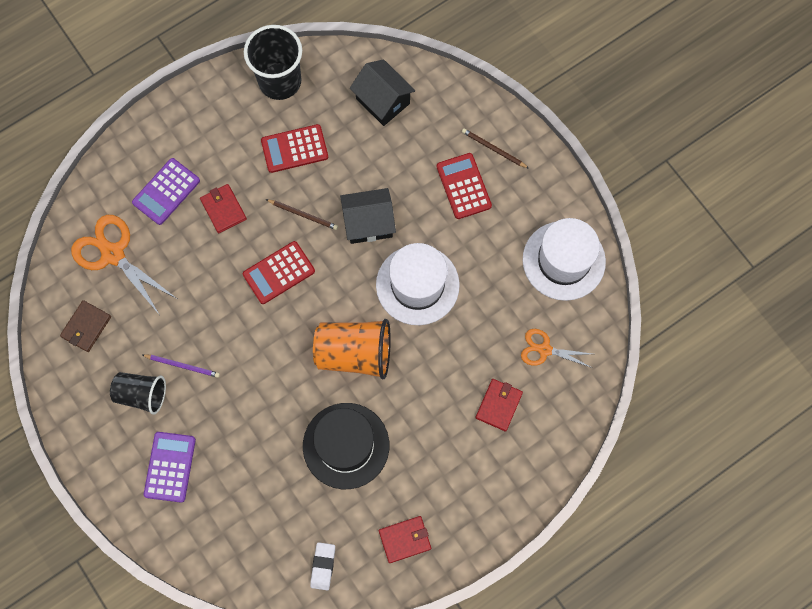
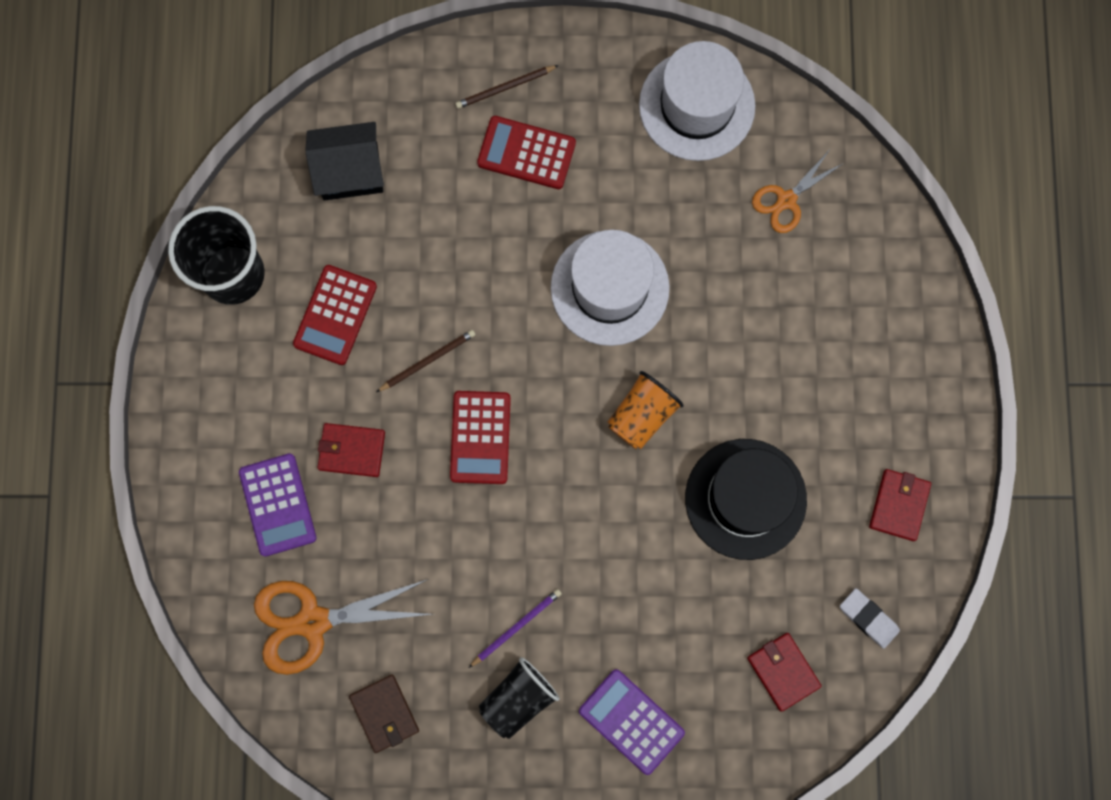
camera: 55 degrees left, 5 degrees up
(354, 353) = (642, 415): orange cup -> orange cup, size x0.65
(368, 223) = (493, 292): black house -> none
(498, 405) = (815, 295): red wallet -> red wallet (783, 671)

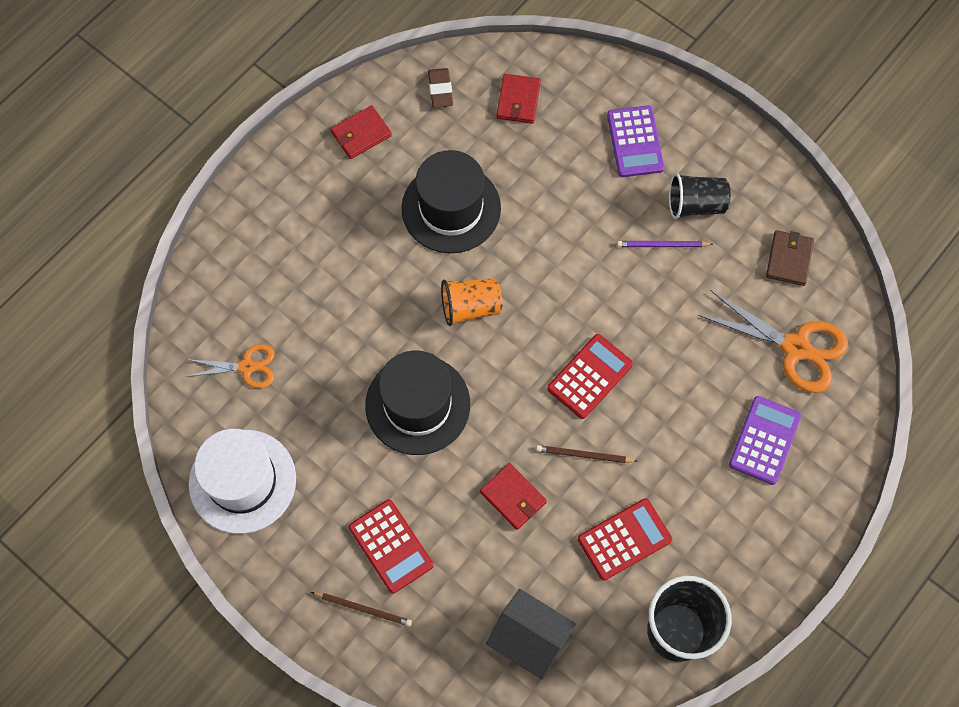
camera: 140 degrees left, 10 degrees down
(351, 450) = (685, 436): red wallet -> red wallet (513, 497)
(610, 288) = (417, 404): white hat -> black hat
(868, 618) = (440, 90): white eraser -> brown eraser

